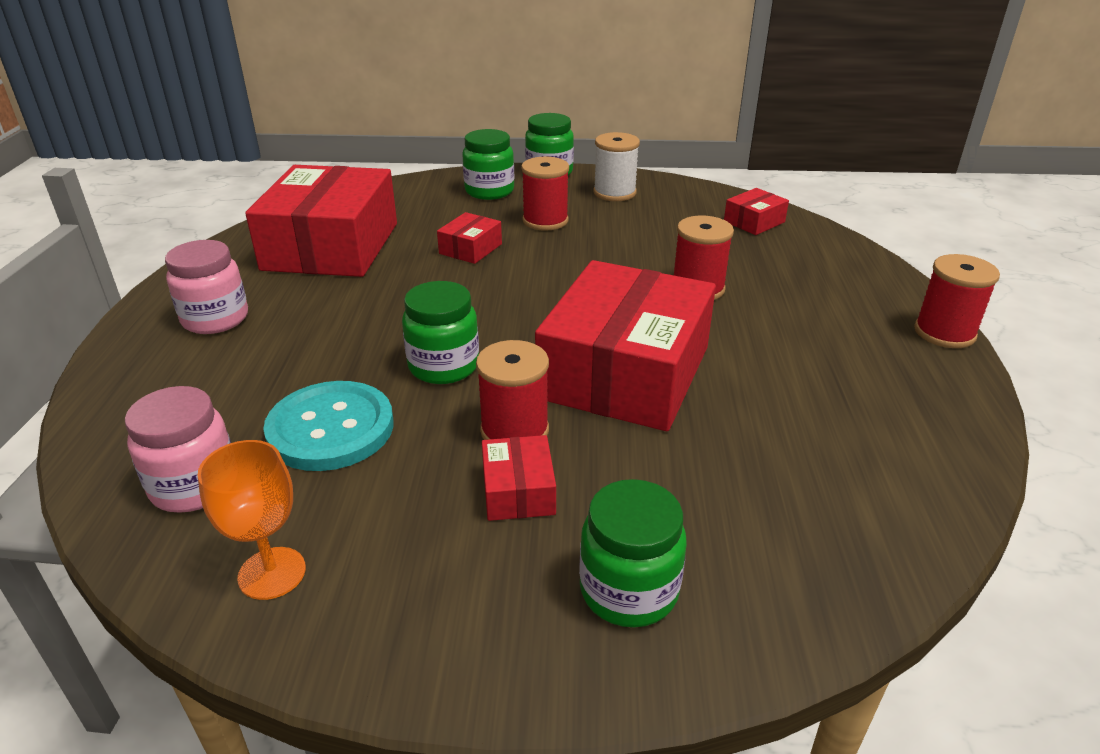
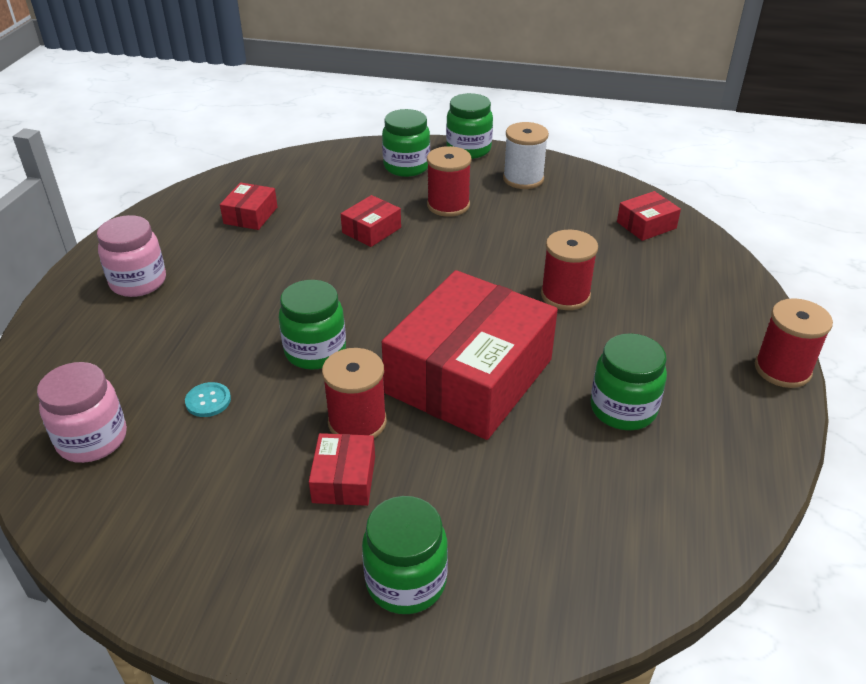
camera: 10 degrees right, 5 degrees up
(272, 573) = (135, 524): orange goblet -> none
(331, 246) = (250, 215): red box -> red box, size x0.42
(331, 428) = (208, 401): turquoise button -> turquoise button, size x0.43
(801, 386) = (623, 409): none -> green jar

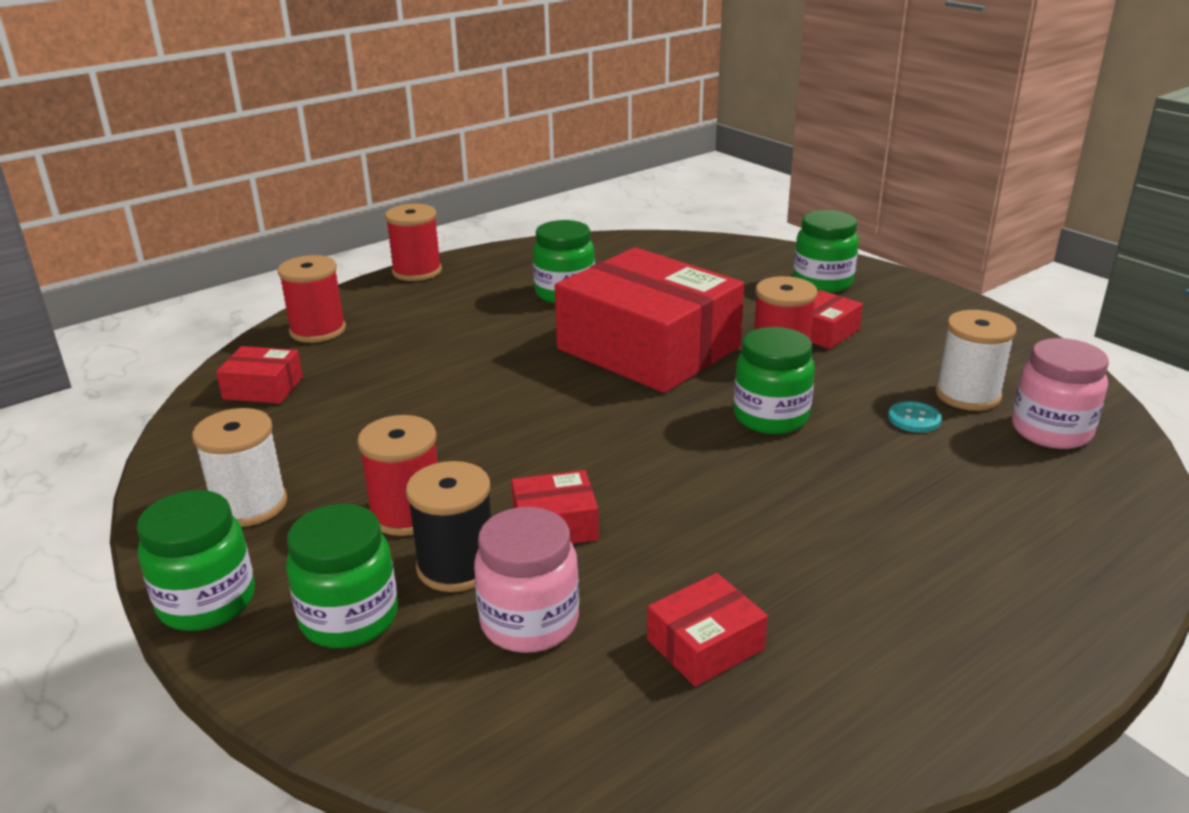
camera: 140 degrees left, 10 degrees down
(138, 282) = (958, 596): pink jar -> pink jar (529, 622)
(172, 452) = (967, 395): none -> white spool
(392, 197) = (456, 566): none -> black spool
(469, 376) = (648, 348): red box -> red box turned 60 degrees clockwise
(565, 295) = (468, 366): red spool -> red spool (318, 330)

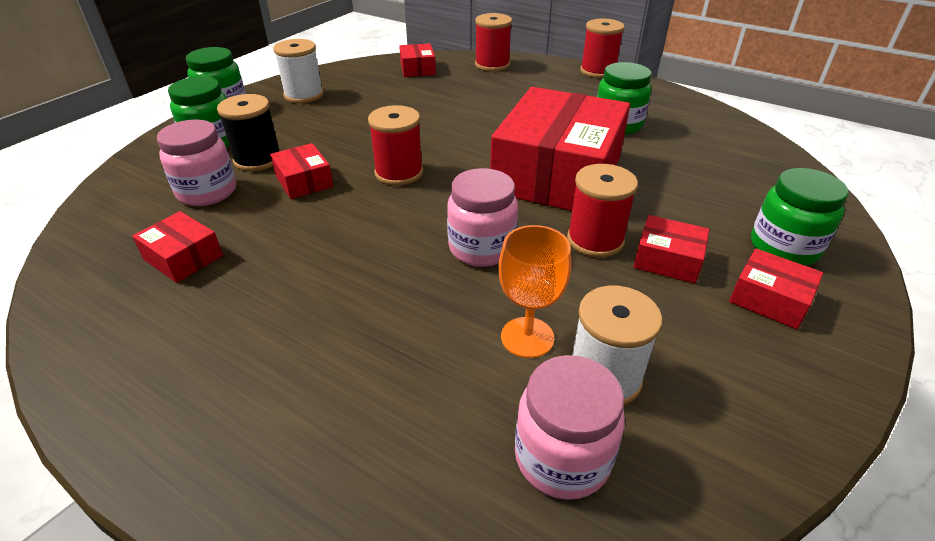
camera: 70 degrees right, 10 degrees up
(407, 513) = (305, 135): red spool -> red spool (399, 173)
(771, 417) = (481, 248): green jar -> pink jar
(887, 308) = (769, 299): none -> red box
(914, 419) = (527, 337): turquoise button -> orange goblet

